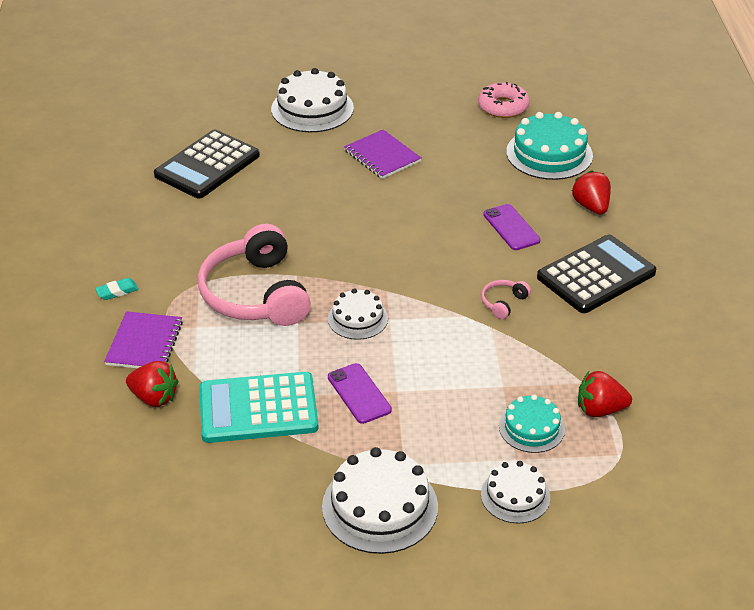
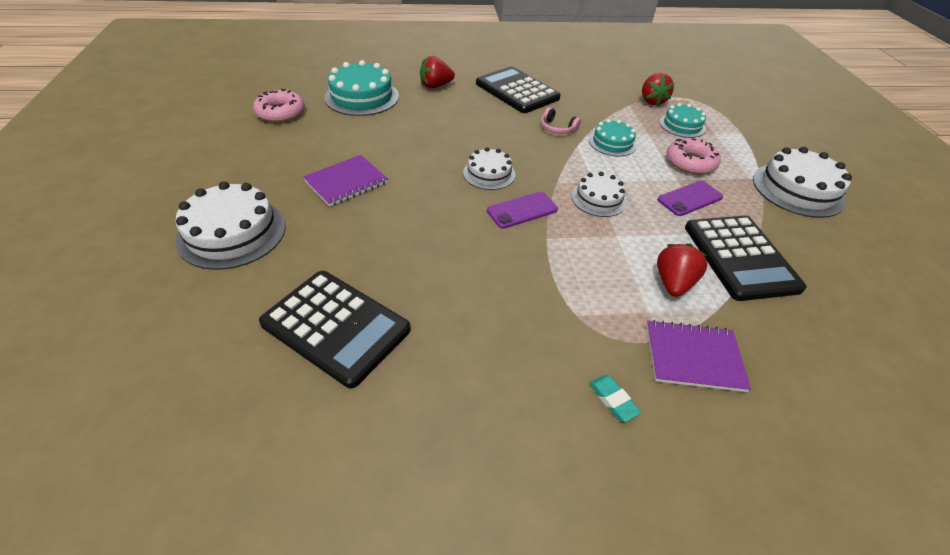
camera: 95 degrees left, 5 degrees up
(154, 397) = (770, 338): red strawberry -> red strawberry (673, 283)
(256, 294) = (583, 266): pink headphones -> none
(258, 409) = (740, 257): turquoise calculator -> black calculator
(436, 413) = (690, 162): none -> pink donut
(475, 347) = (612, 143): none -> turquoise cake
(511, 227) = (463, 119): purple phone -> purple phone (522, 210)
(515, 496) = (746, 135): white cake -> white cake (489, 173)

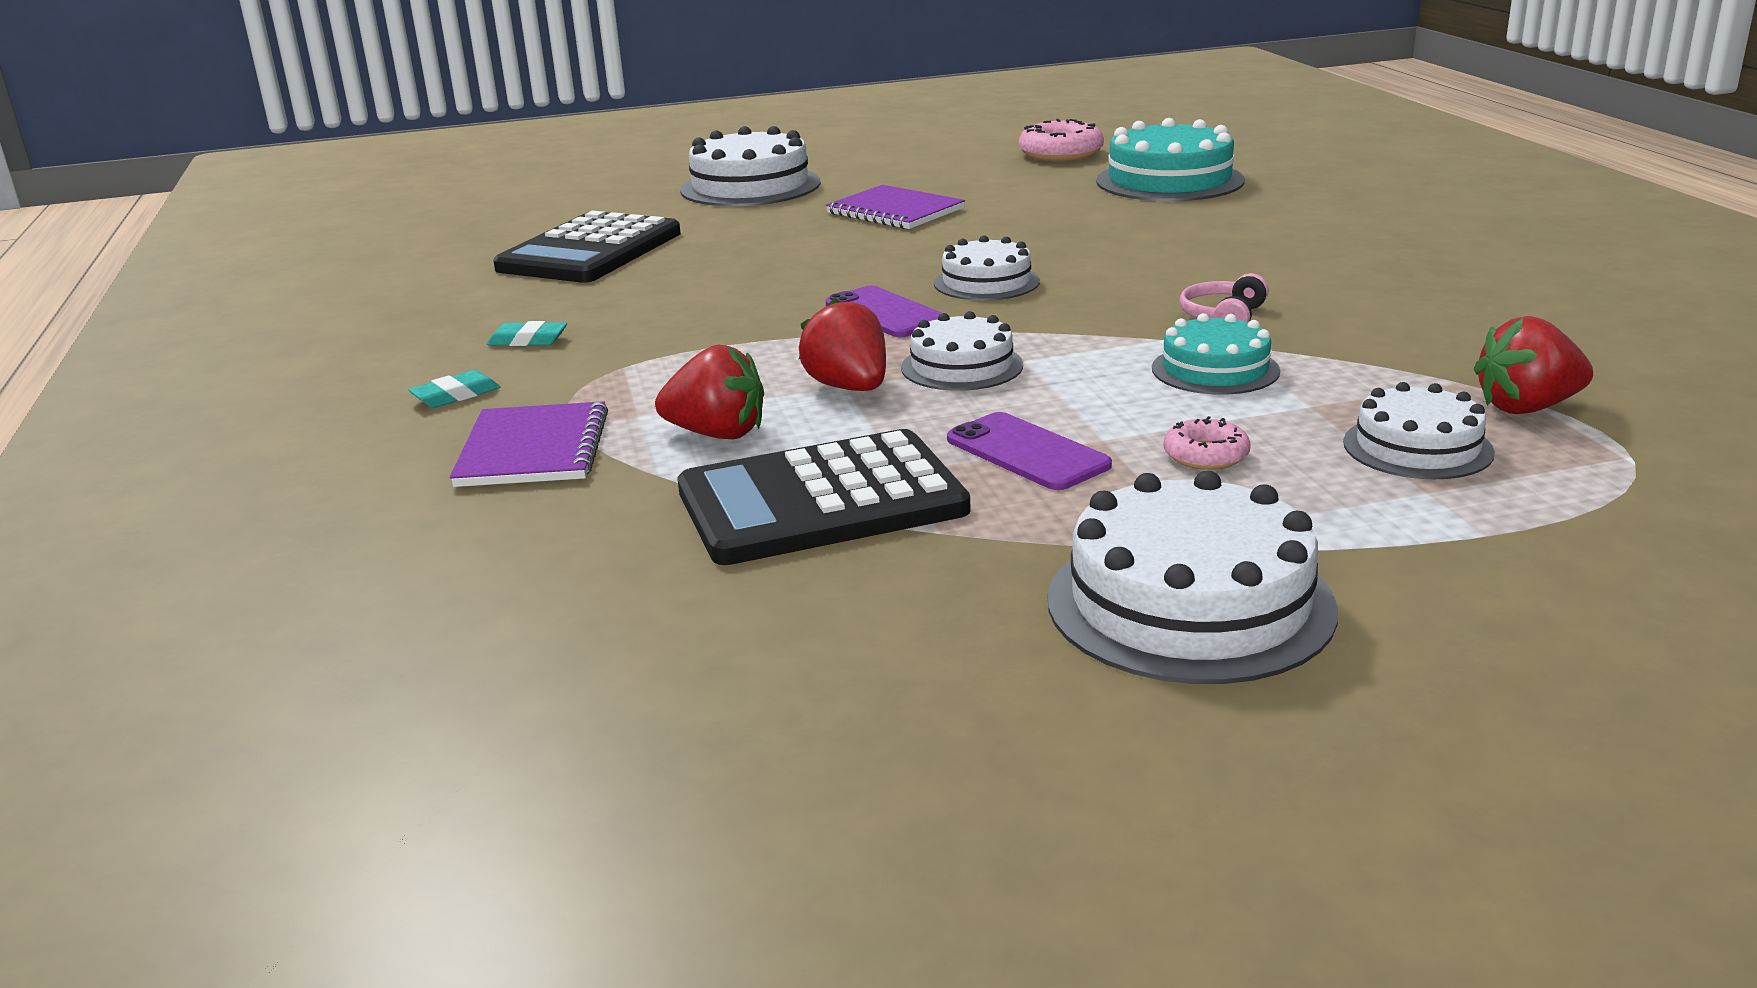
camera: 85 degrees right, 20 degrees down
(435, 86) = (1283, 214): red strawberry -> red strawberry (849, 388)
(517, 91) = (1359, 272): black calculator -> none
(520, 362) = (528, 340): none -> turquoise eraser
(682, 125) = (1417, 447): turquoise cake -> white cake
(690, 162) = (1205, 455): pink donut -> pink donut, size x0.58

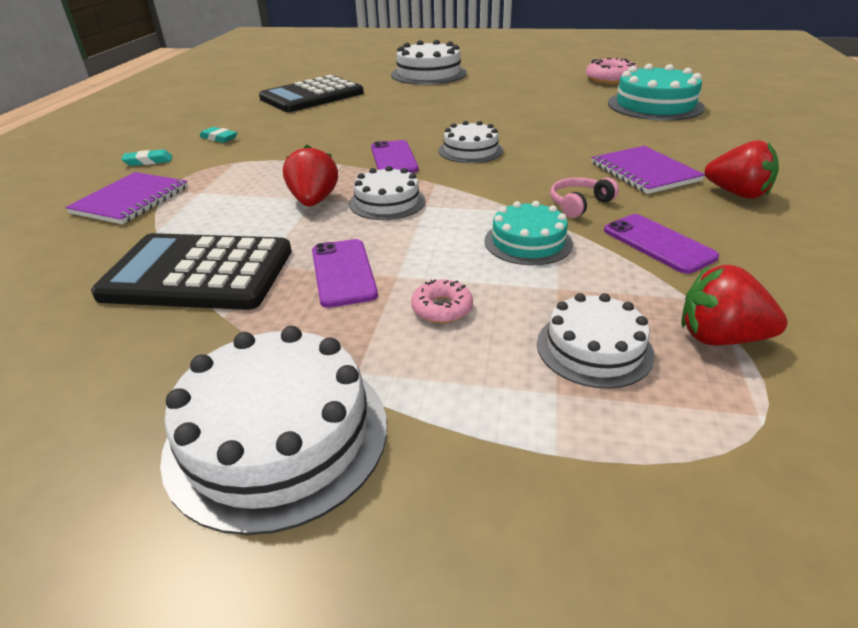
camera: 25 degrees right, 10 degrees up
(717, 434) = (215, 214): red strawberry -> red strawberry (737, 194)
(895, 211) = (479, 99): purple notebook -> purple notebook (644, 172)
(1367, 338) = (658, 244): none -> purple phone

